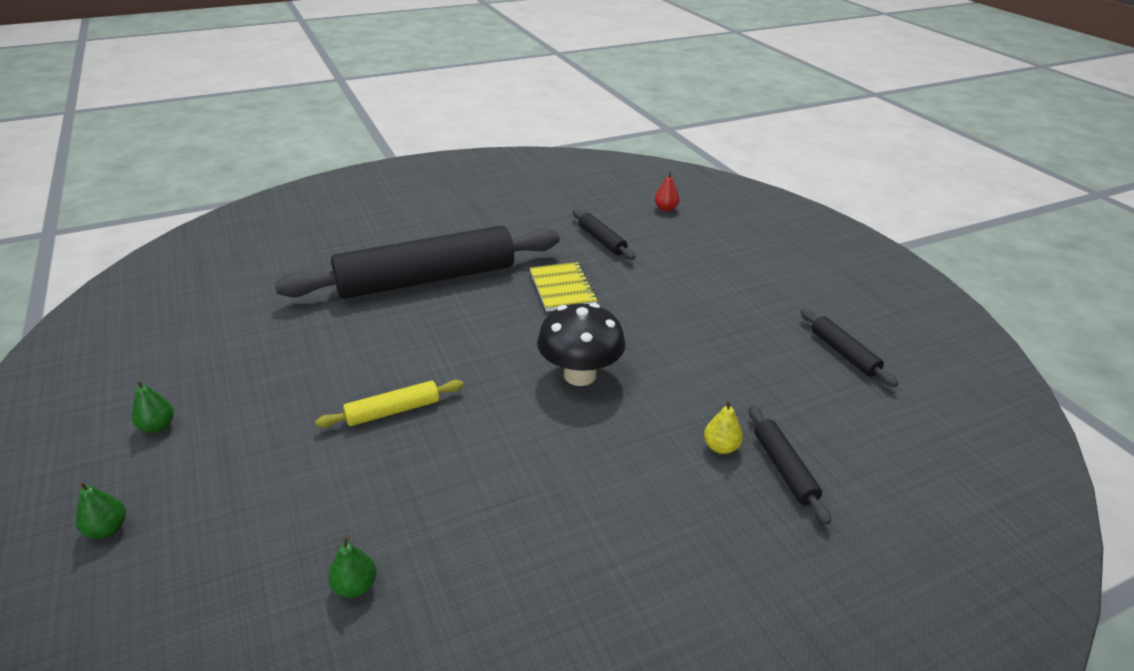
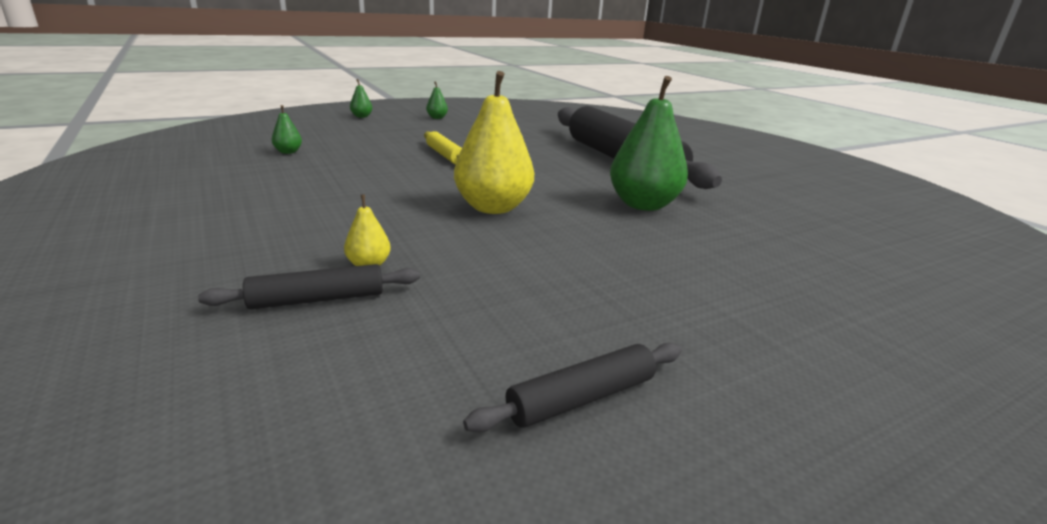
camera: 85 degrees right, 10 degrees down
(563, 288) = (643, 205): yellow notebook -> green pear
(580, 375) = (493, 208): black mushroom -> yellow pear
(601, 240) = (770, 226): black rolling pin -> none
(666, 209) = (925, 272): red pear -> none

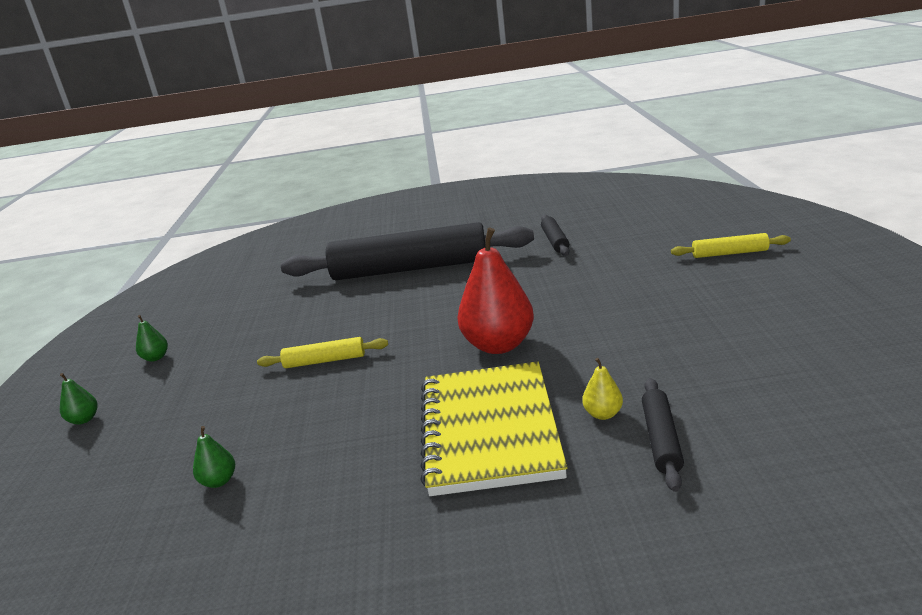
camera: 60 degrees left, 0 degrees up
(343, 218) = (489, 429): none -> yellow notebook
(493, 208) = (499, 345): yellow pear -> red pear
(581, 398) = (793, 343): black rolling pin -> black rolling pin (555, 241)
(643, 205) = (524, 278): green pear -> none
(861, 332) = (729, 253): none -> yellow rolling pin

